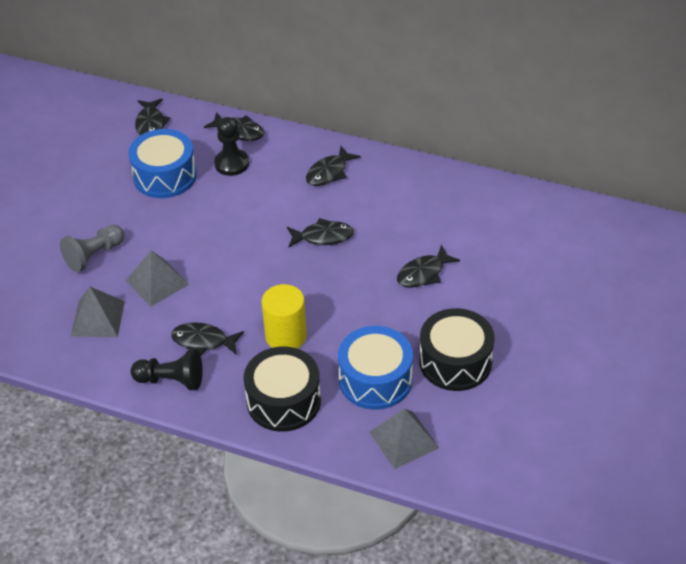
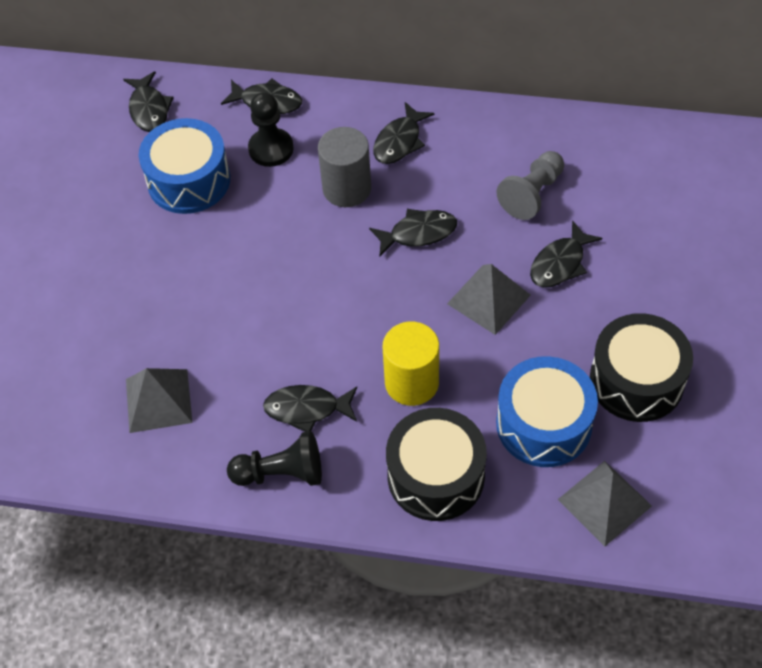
camera: 10 degrees left, 10 degrees up
(94, 255) = (128, 310): grey pawn -> grey pawn (532, 194)
(157, 282) = (222, 334): grey pyramid -> grey pyramid (489, 299)
(279, 198) = (347, 188): none -> grey cylinder

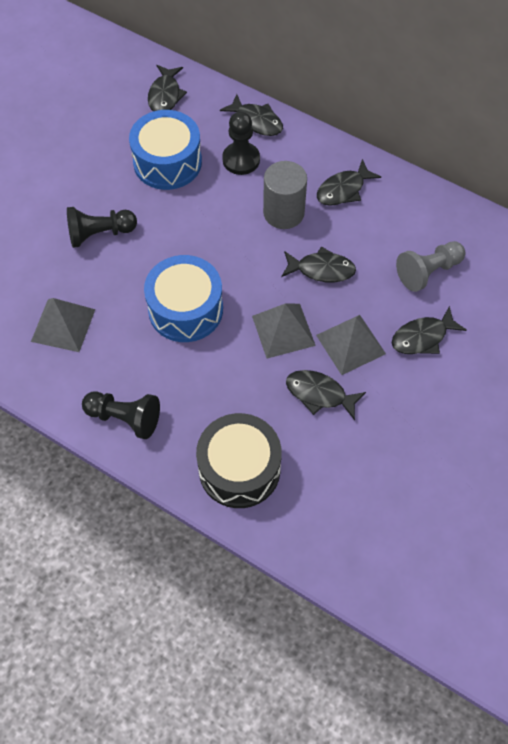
camera: 20 degrees right, 5 degrees up
(150, 285) = (99, 234): none -> black pawn
(307, 409) = (168, 376): black fish -> black fish (319, 394)
(411, 382) = (257, 387): yellow cylinder -> none
(543, 424) = (344, 463): blue drum -> blue drum (185, 309)
(604, 502) = (361, 546): grey pyramid -> grey pyramid (283, 330)
(636, 380) = (436, 458): black drum -> none

